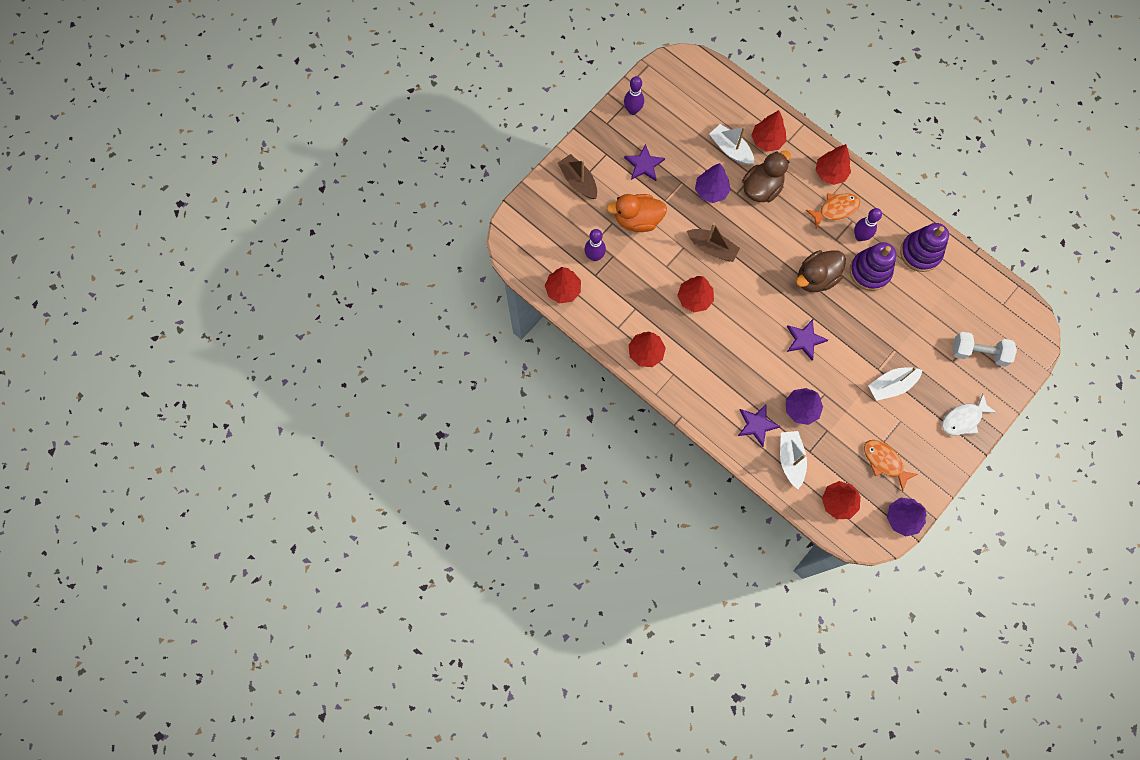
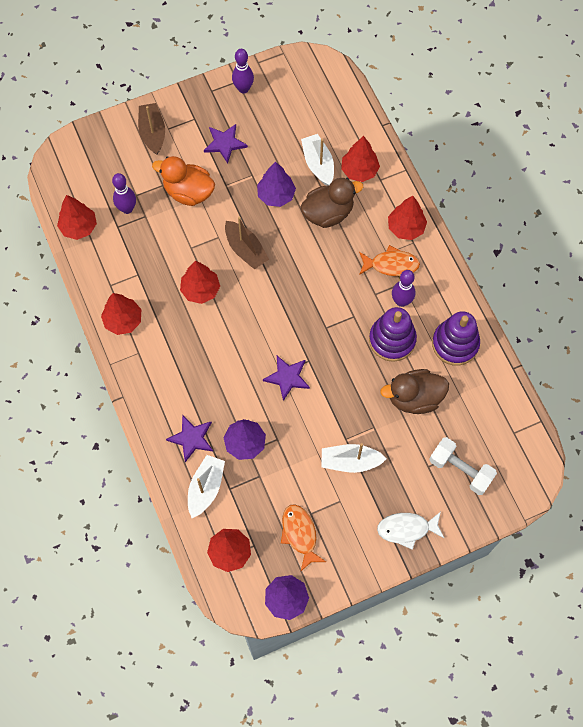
camera: 25 degrees right, 5 degrees down
(816, 278) = (333, 322): brown duck -> brown duck (414, 398)

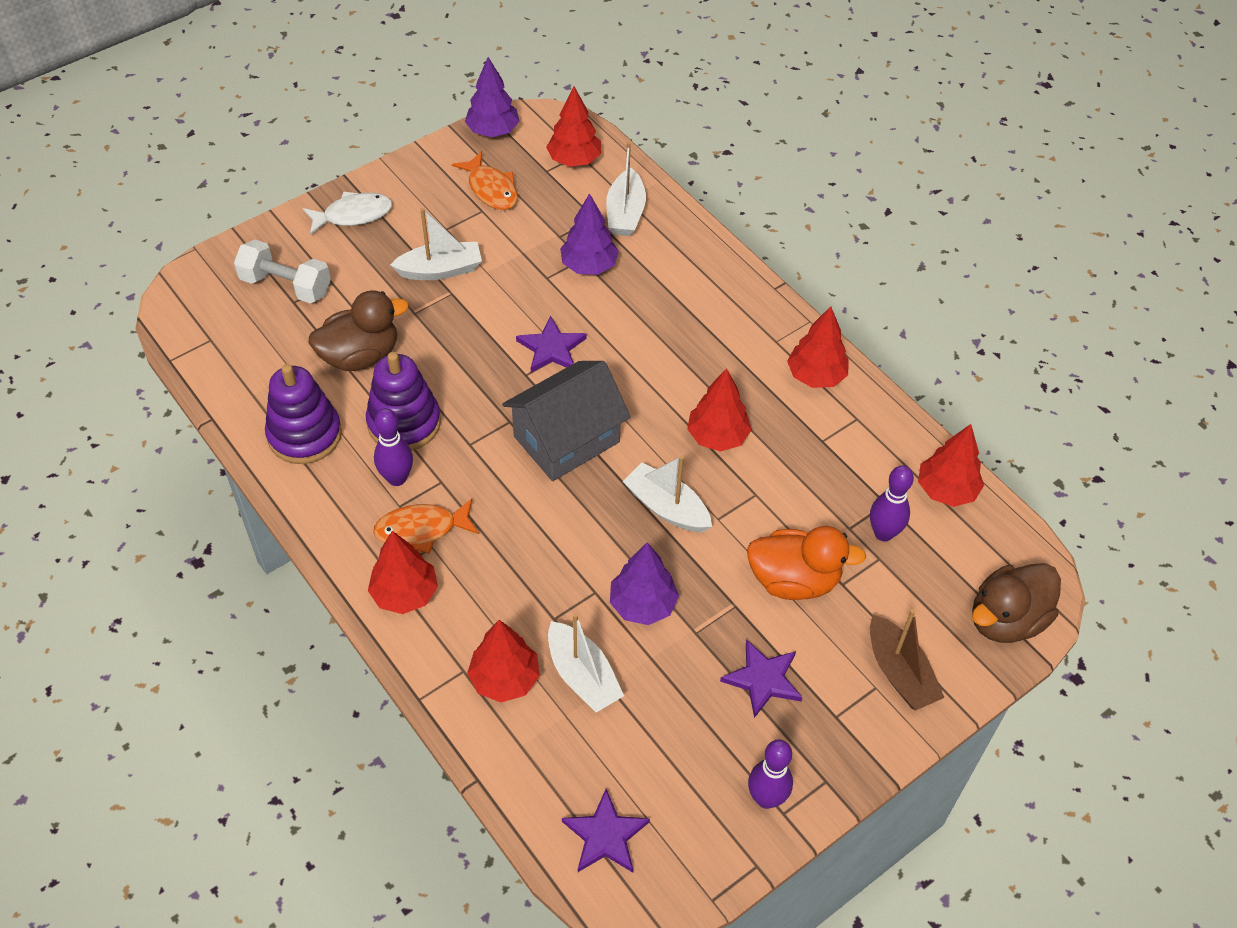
camera: 165 degrees right, 15 degrees down
(191, 438) = (662, 259): purple star -> purple star (605, 835)
(245, 250) = (666, 507): brown boat -> white boat
(293, 307) = (566, 439): none -> grey house
(328, 213) = (544, 592): brown duck -> brown duck (1006, 619)

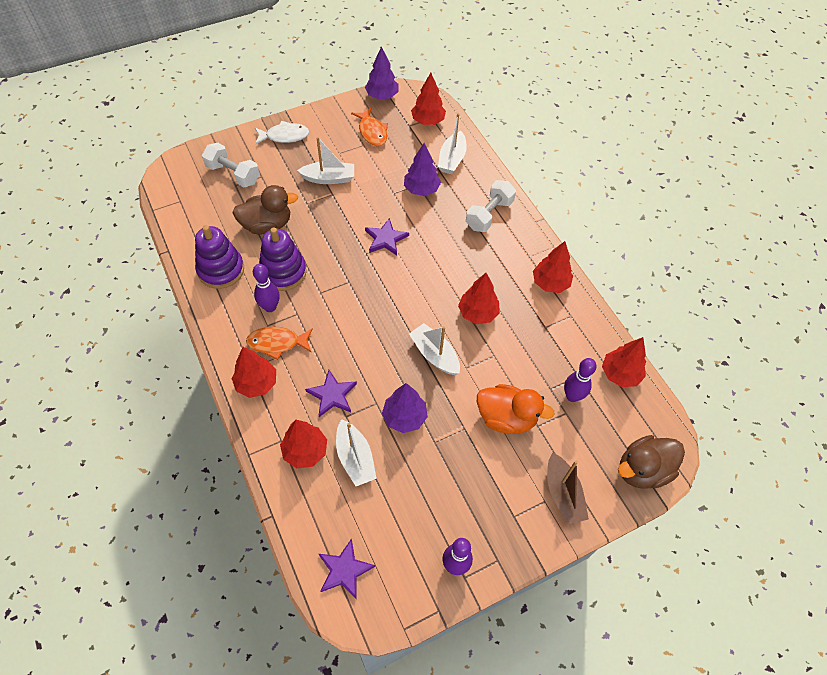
camera: 10 degrees right, 5 degrees up
(566, 439) = (381, 299): grey house -> none
(701, 288) = (489, 214): none -> white dumbbell
(763, 679) = (471, 482): purple star -> purple star (332, 395)

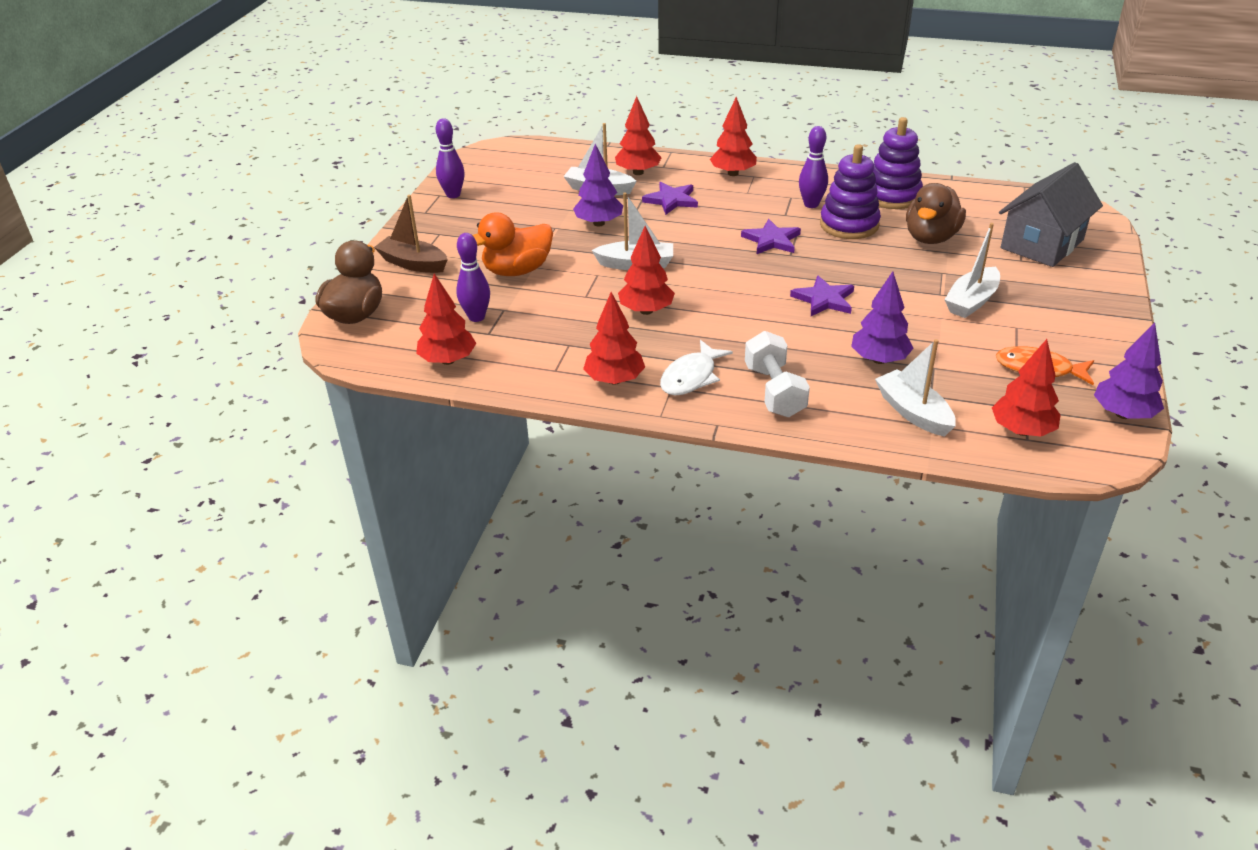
camera: 135 degrees right, 20 degrees down
(233, 174) = (1042, 244): white dumbbell -> grey house
(277, 343) = (763, 194): orange fish -> none
(284, 136) = (1089, 299): white fish -> white fish (691, 377)
(344, 570) = (524, 156): purple star -> purple star (771, 240)

